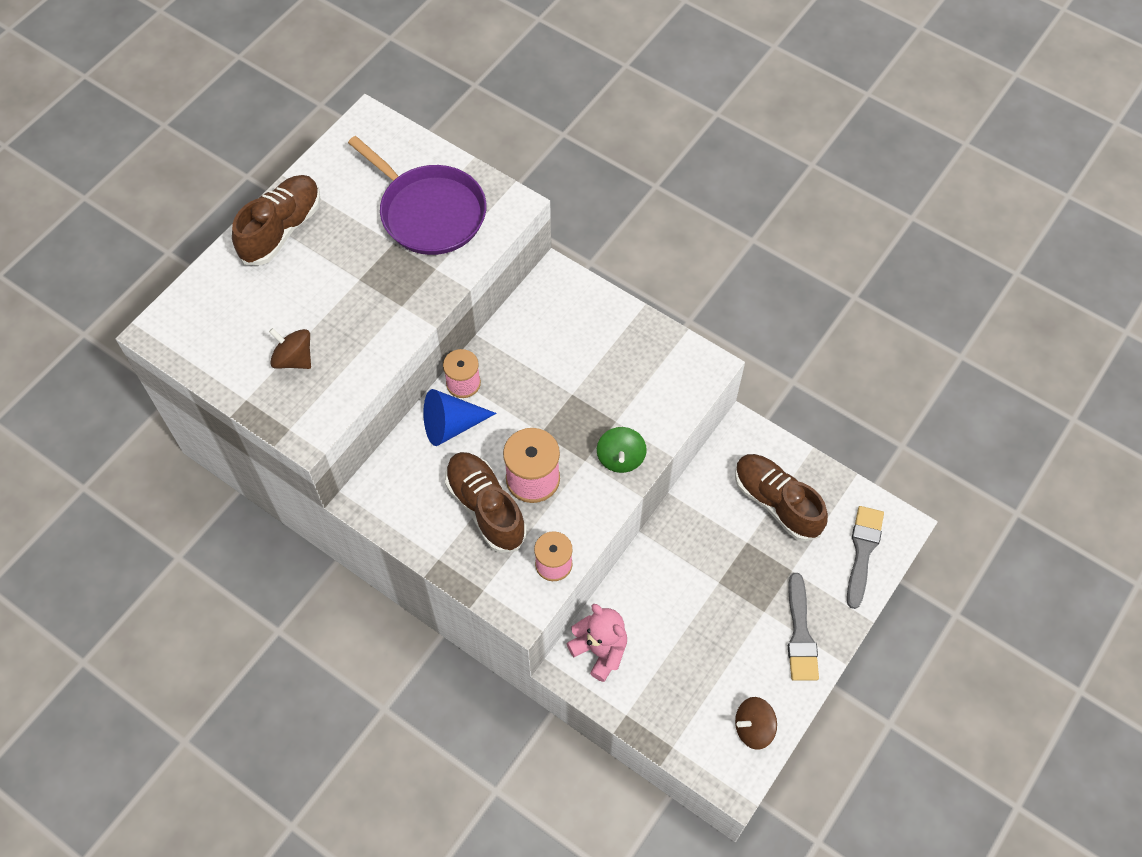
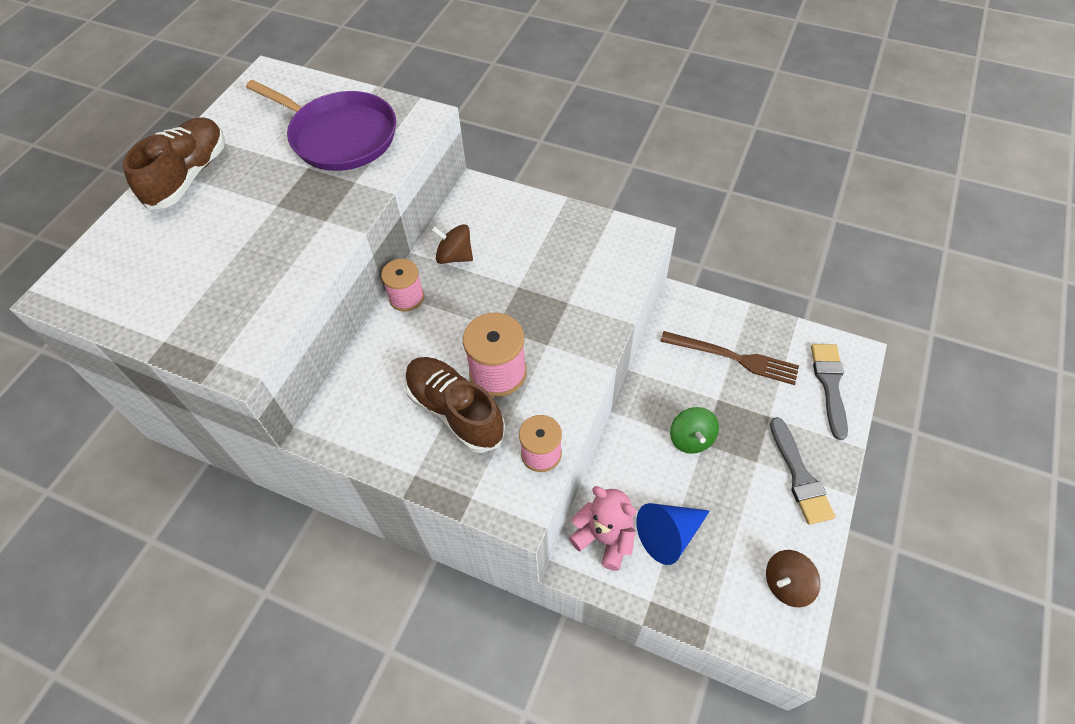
camera: 10 degrees left, 5 degrees down
(294, 359) = (215, 291): brown spinning top -> brown spinning top (455, 256)
(451, 425) = (402, 338): blue cone -> blue cone (668, 535)
(620, 458) = (582, 335): green spinning top -> green spinning top (691, 439)
(776, 503) = (733, 358): brown shoe -> brown fork

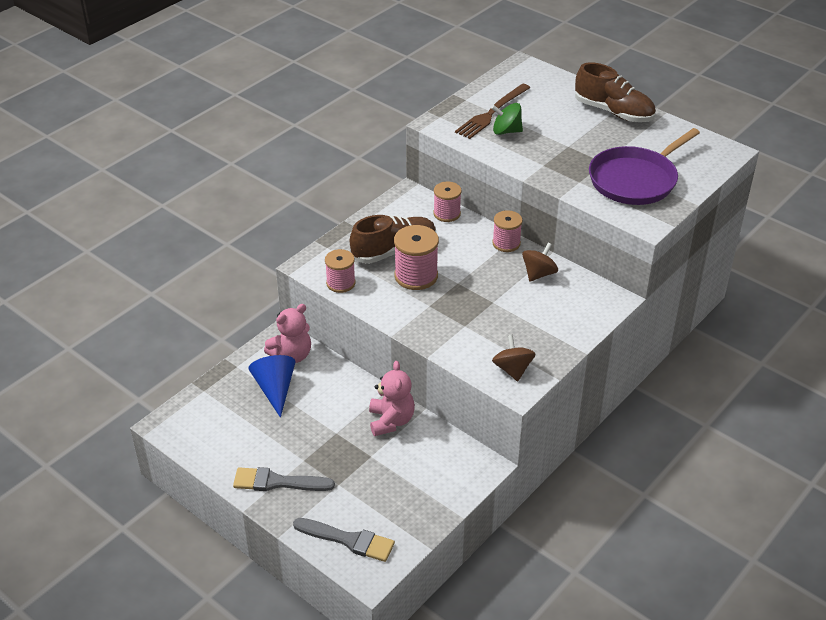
camera: 105 degrees right, 15 degrees down
(360, 373) = (447, 214): none -> pink spool
(661, 395) = (391, 421): none -> pink teddy bear
(691, 439) = (343, 426): green spinning top -> green spinning top (506, 131)
(733, 358) = (407, 481): brown fork -> brown fork (492, 113)
(786, 584) = (204, 441): brown spinning top -> brown spinning top (512, 369)

